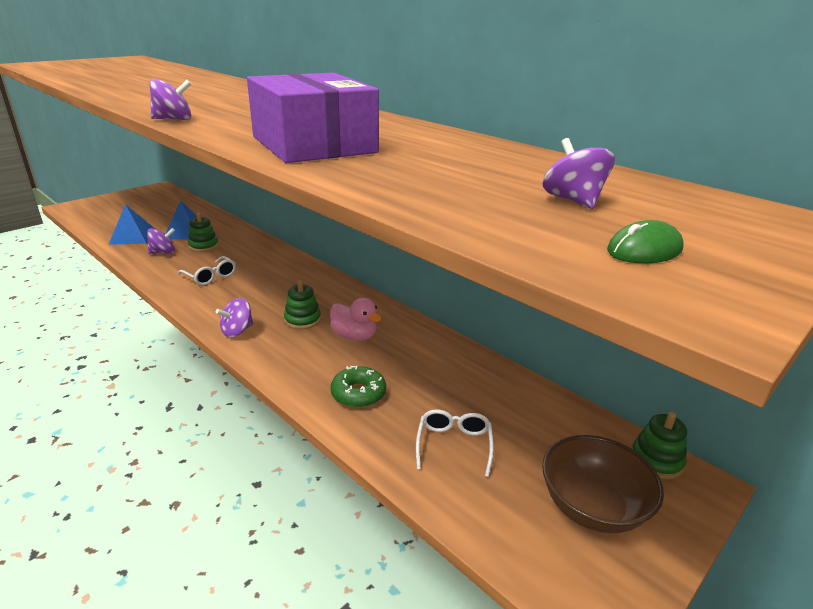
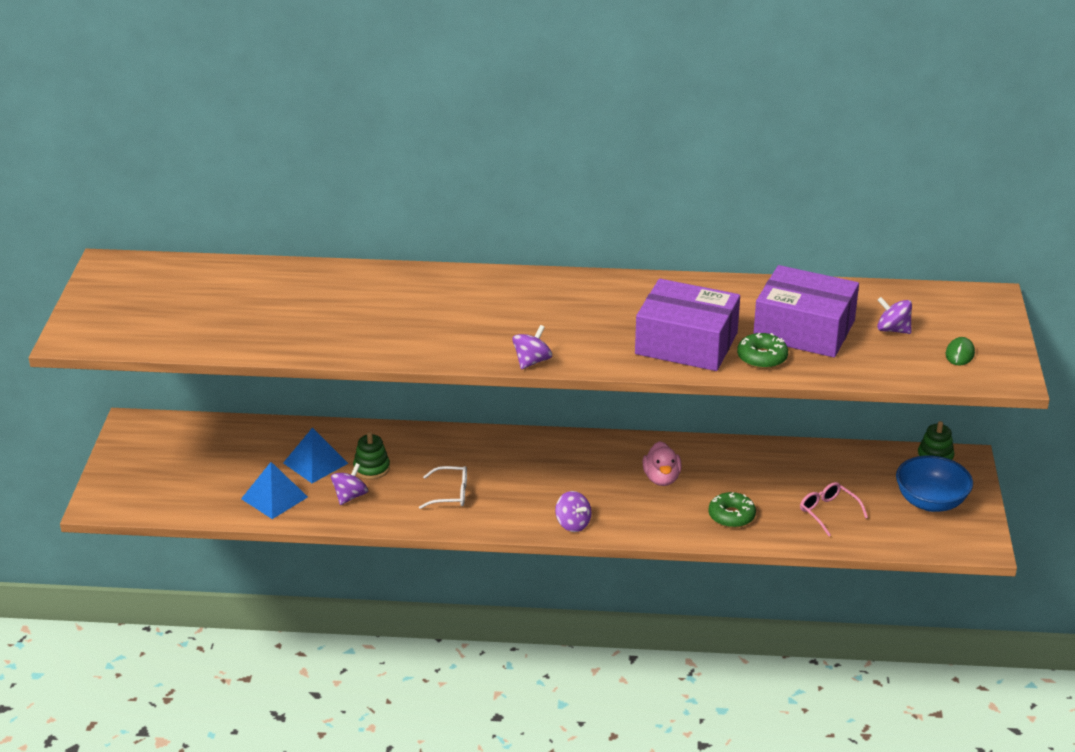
camera: 40 degrees left, 5 degrees up
(237, 331) = (573, 524): purple spinning top -> purple spinning top turned 45 degrees counterclockwise
(302, 320) = (602, 487): green stacking toy -> none
(354, 336) = (661, 478): pink duck -> pink duck turned 90 degrees clockwise
(356, 170) = (762, 357): none -> green donut
(454, 445) = (828, 512): white glasses -> pink glasses
(455, 170) = (804, 330): none -> purple box
(592, 507) = (930, 502): brown bowl -> blue bowl

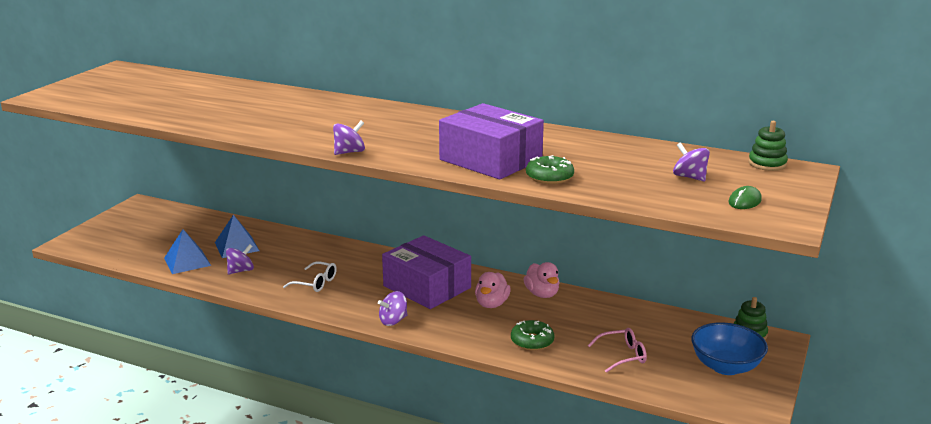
camera: 20 degrees right, 10 degrees down
(371, 468) = (273, 257): green stacking toy -> green stacking toy (767, 164)
(573, 524) = (393, 321): purple spinning top -> purple spinning top turned 75 degrees clockwise
(706, 453) = (542, 294): none -> pink duck
(804, 330) = (605, 166): purple box -> purple box (427, 287)
(828, 512) = (622, 356): pink glasses -> pink glasses turned 90 degrees clockwise

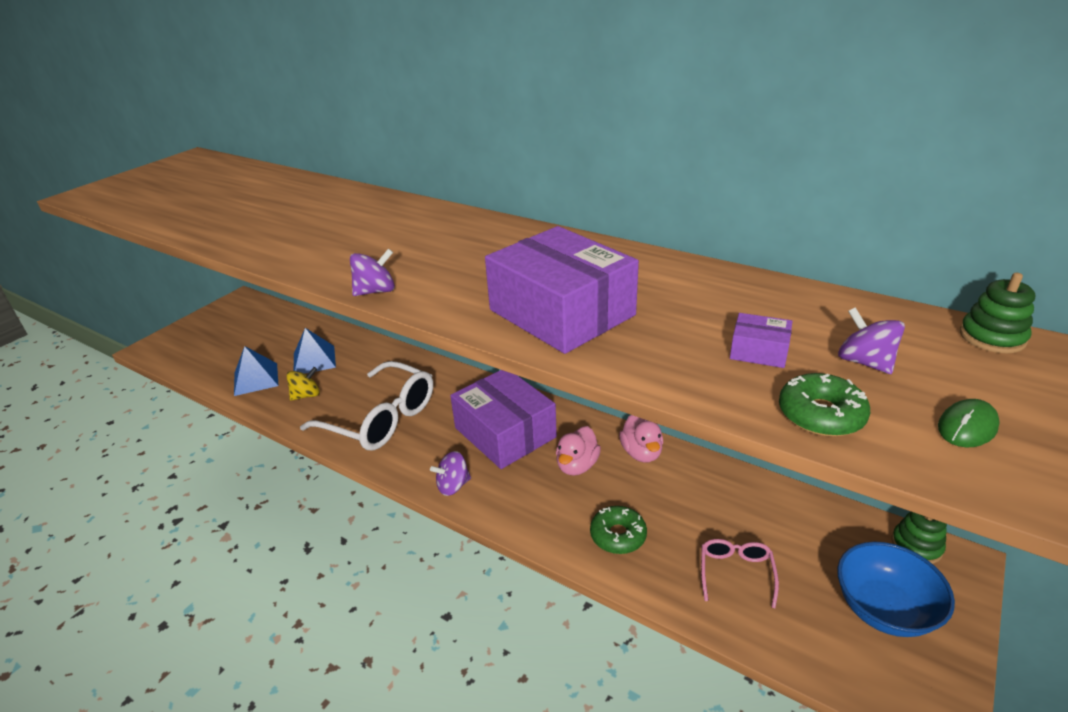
camera: 10 degrees right, 10 degrees up
(241, 271) = (306, 395): purple spinning top -> yellow spinning top
(315, 283) = (380, 418): white glasses -> white glasses, size x2.10
(549, 177) = (640, 352): green donut -> green donut (820, 415)
(622, 356) = (736, 573): pink glasses -> pink glasses turned 75 degrees counterclockwise
(625, 174) = (759, 351): none -> purple box

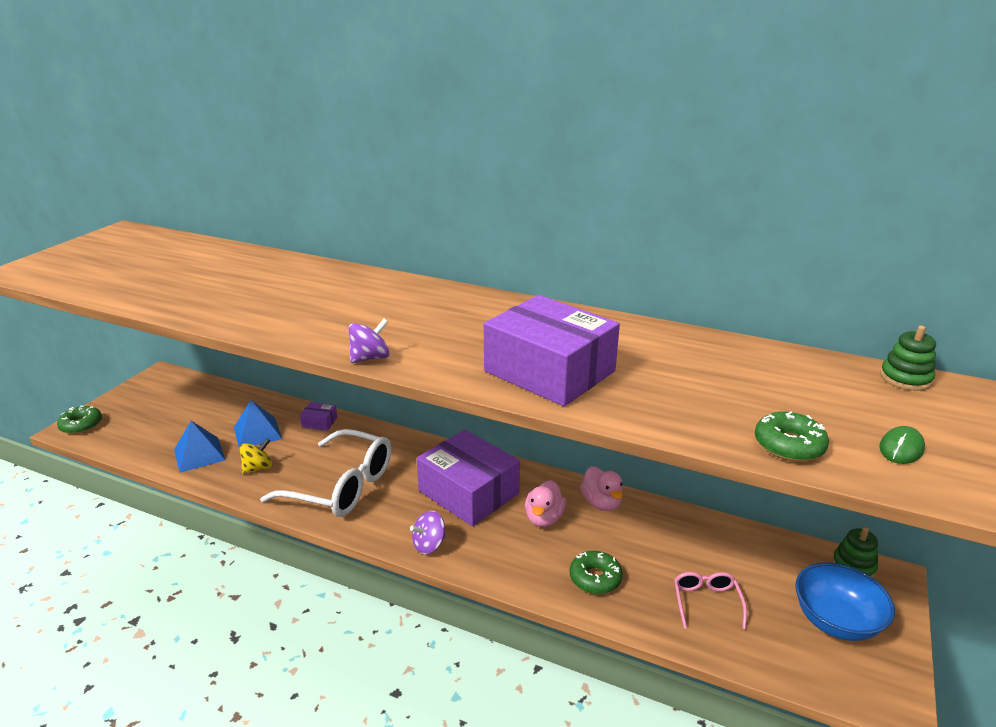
camera: 10 degrees left, 5 degrees down
(159, 345) = (81, 425): none -> green donut
(759, 351) = (726, 397): purple box -> purple box (319, 422)
(864, 362) = (812, 402): purple spinning top -> none

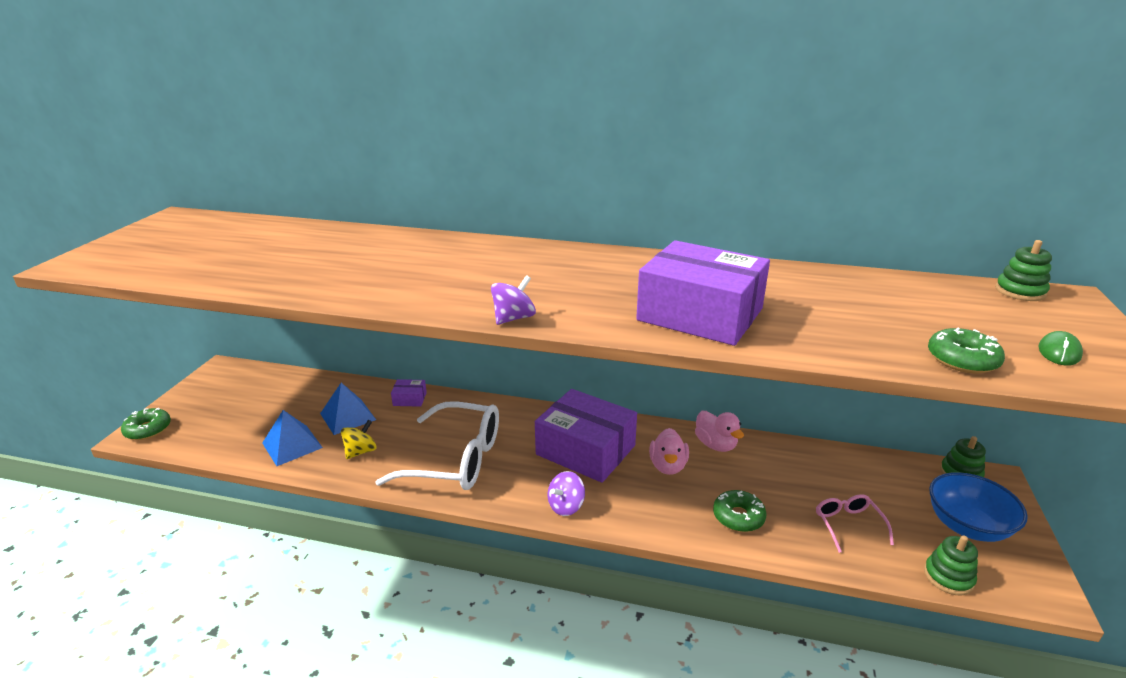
camera: 10 degrees left, 0 degrees up
(791, 670) = (948, 577): none -> green stacking toy

